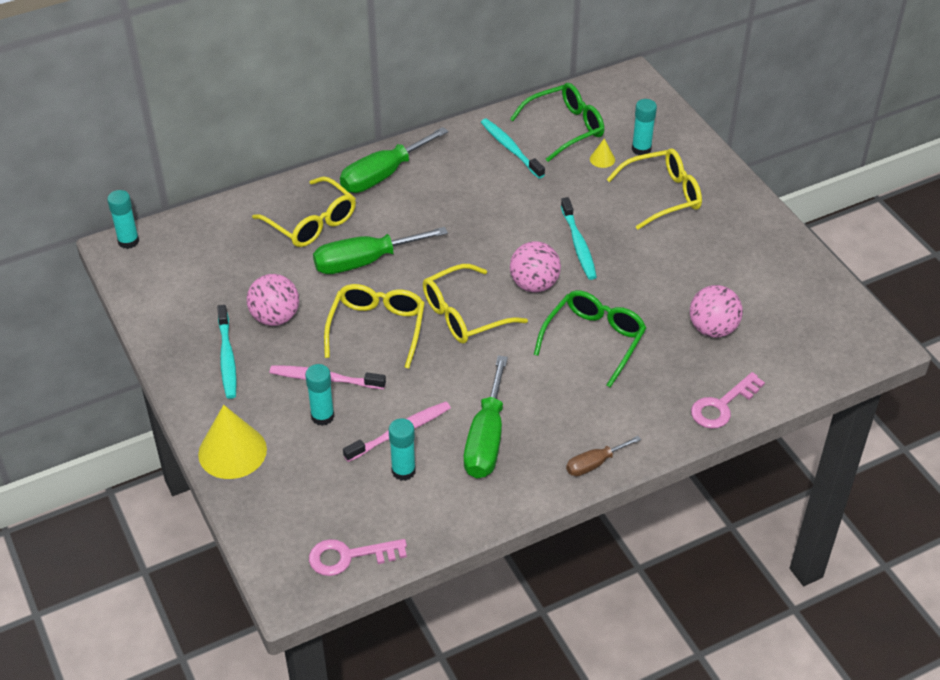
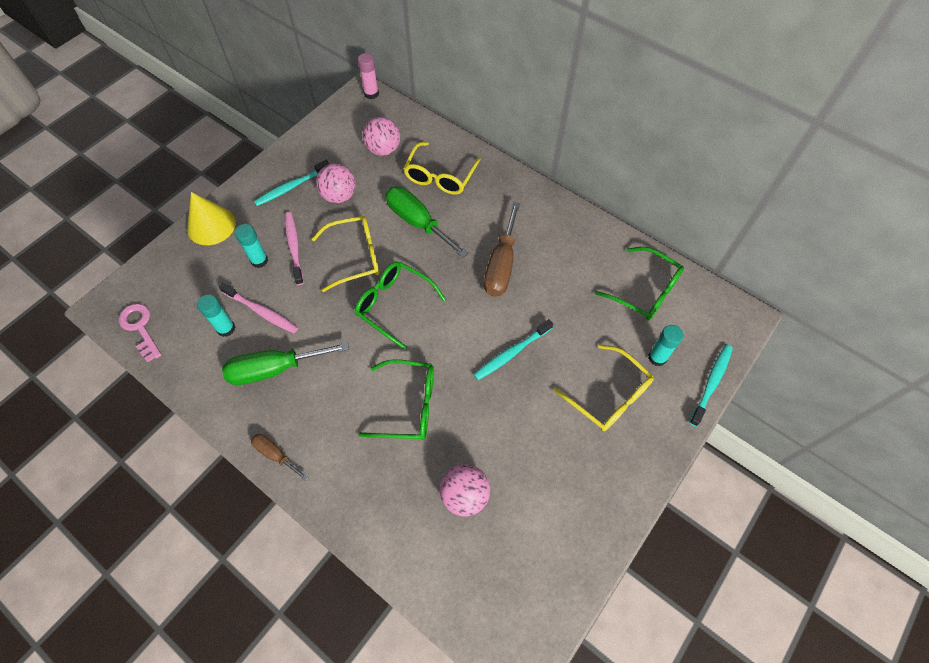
camera: 65 degrees right, 15 degrees up
(128, 241) = (371, 94): turquoise glue stick -> pink glue stick
(383, 175) = (513, 196): green screwdriver -> none
(464, 315) = (394, 304): yellow glasses -> green glasses
(468, 215) = (501, 265): none -> brown screwdriver
(510, 148) = (594, 263): turquoise toothbrush -> turquoise toothbrush (711, 383)
(534, 284) = (449, 339): pink ball -> pink ball (383, 149)
(602, 159) = (624, 332): yellow cone -> none
(722, 405) = (377, 535): pink key -> none

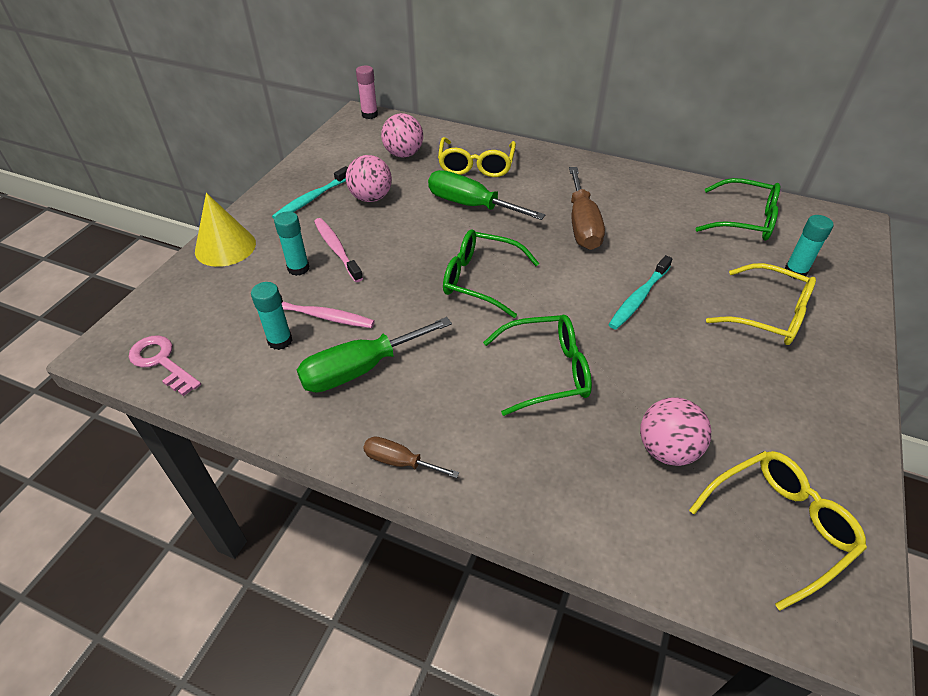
camera: 15 degrees left, 15 degrees down
(355, 257) = (414, 245): yellow glasses -> yellow glasses (779, 526)
(711, 383) = (865, 283): turquoise toothbrush -> none

